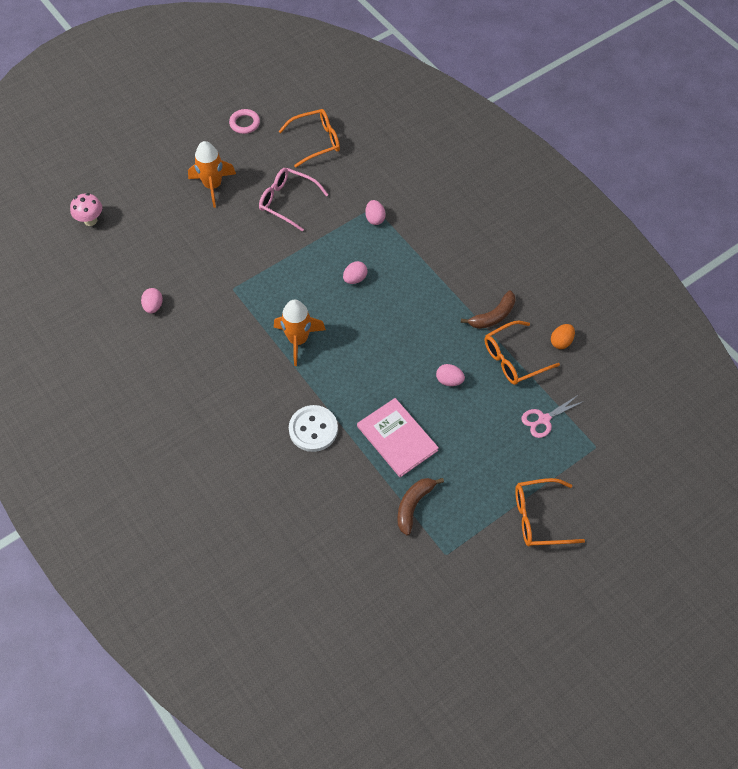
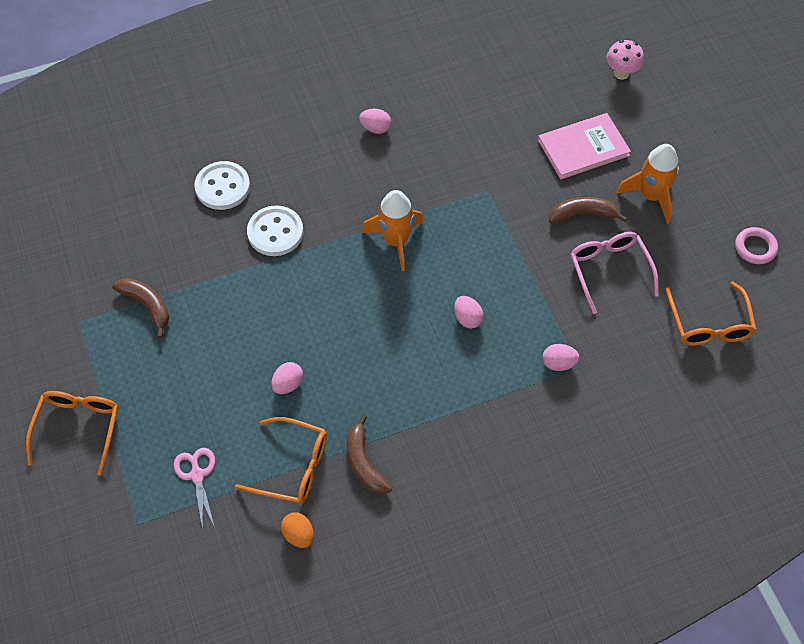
camera: 105 degrees right, 0 degrees up
(153, 306) = (483, 114): pink egg -> pink egg (375, 128)
(240, 224) = (583, 214): none -> brown banana
(276, 485) = (222, 187): none -> white button
(287, 201) = (609, 270): pink glasses -> pink glasses turned 60 degrees counterclockwise
(397, 438) = (233, 310): pink book -> pink book (583, 148)
(513, 359) = (293, 467): orange glasses -> orange glasses turned 120 degrees clockwise

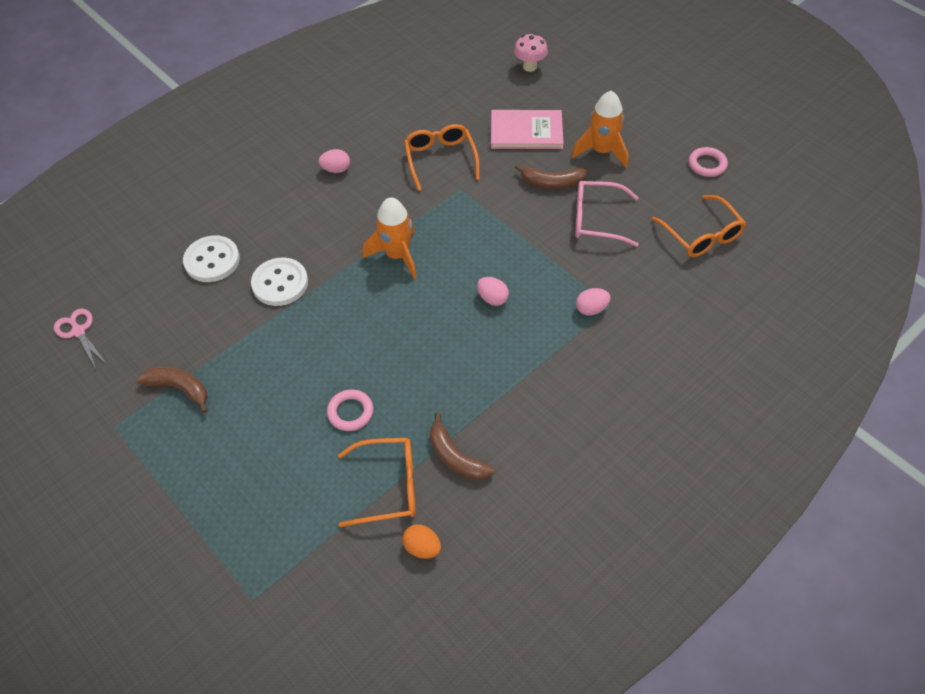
camera: 20 degrees left, 5 degrees down
(78, 428) = (152, 528): orange glasses -> orange glasses (440, 159)
(197, 475) = (295, 529): pink scissors -> pink scissors (78, 331)
(288, 384) = (350, 412): pink egg -> pink ring
(583, 148) = (526, 131): pink book -> pink book turned 45 degrees clockwise
(583, 214) = (552, 183): brown banana -> brown banana turned 150 degrees counterclockwise
(609, 270) = (596, 219): pink glasses -> pink glasses turned 45 degrees counterclockwise

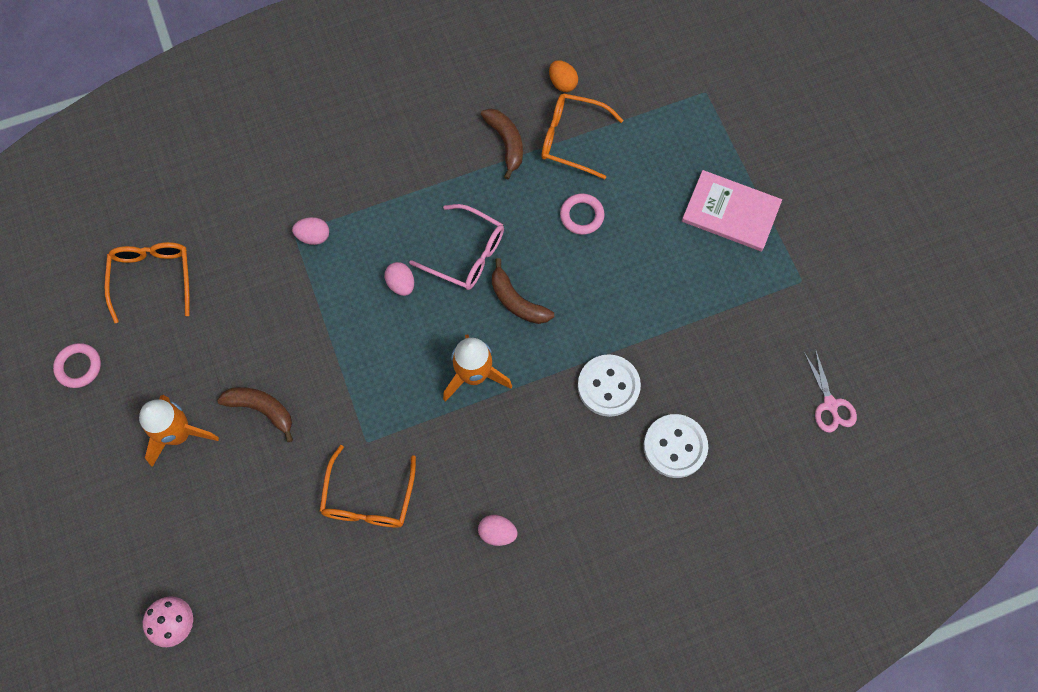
camera: 160 degrees left, 15 degrees up
(179, 388) = (735, 298): brown banana -> brown banana (517, 301)
(526, 131) = (246, 503): pink book -> pink book (731, 212)
(596, 219) = (244, 339): pink glasses -> pink glasses (467, 254)

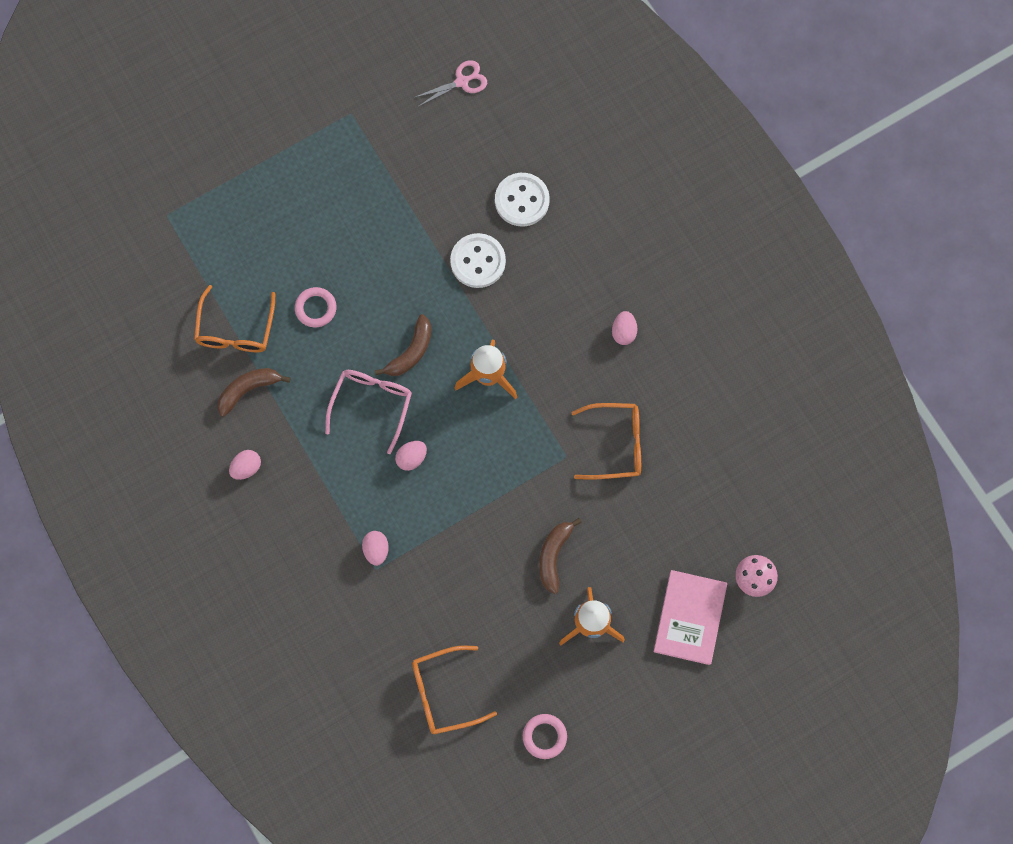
camera: 100 degrees left, 5 degrees up
(426, 131) = (246, 467): none -> pink egg
(562, 83) = (174, 348): orange egg -> none
(731, 212) = (292, 179): pink book -> pink book (690, 617)

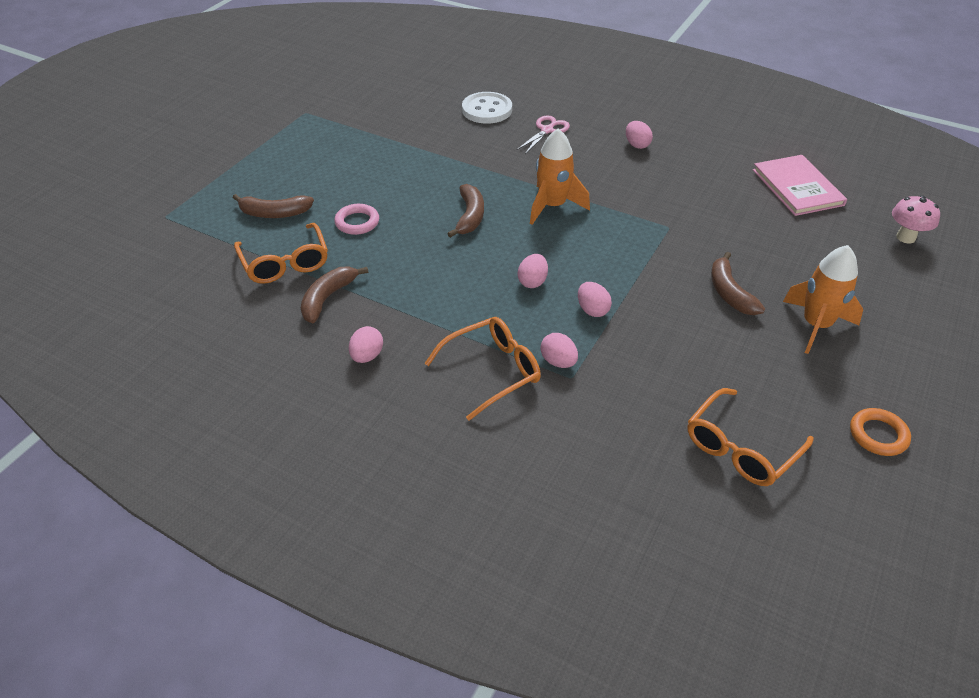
camera: 30 degrees left, 30 degrees down
(255, 259) = (274, 213): none -> brown banana
(372, 404) = (462, 262): pink glasses -> none
(436, 514) = (592, 310): none -> pink egg
(462, 82) = (386, 73): pink scissors -> pink scissors (547, 130)
(478, 261) = (481, 149): white button -> none
(544, 736) = (878, 435): pink ring -> orange ring
(616, 444) = (701, 204): orange glasses -> orange glasses (492, 371)
(690, 617) = (890, 283): pink book -> pink book (797, 187)

